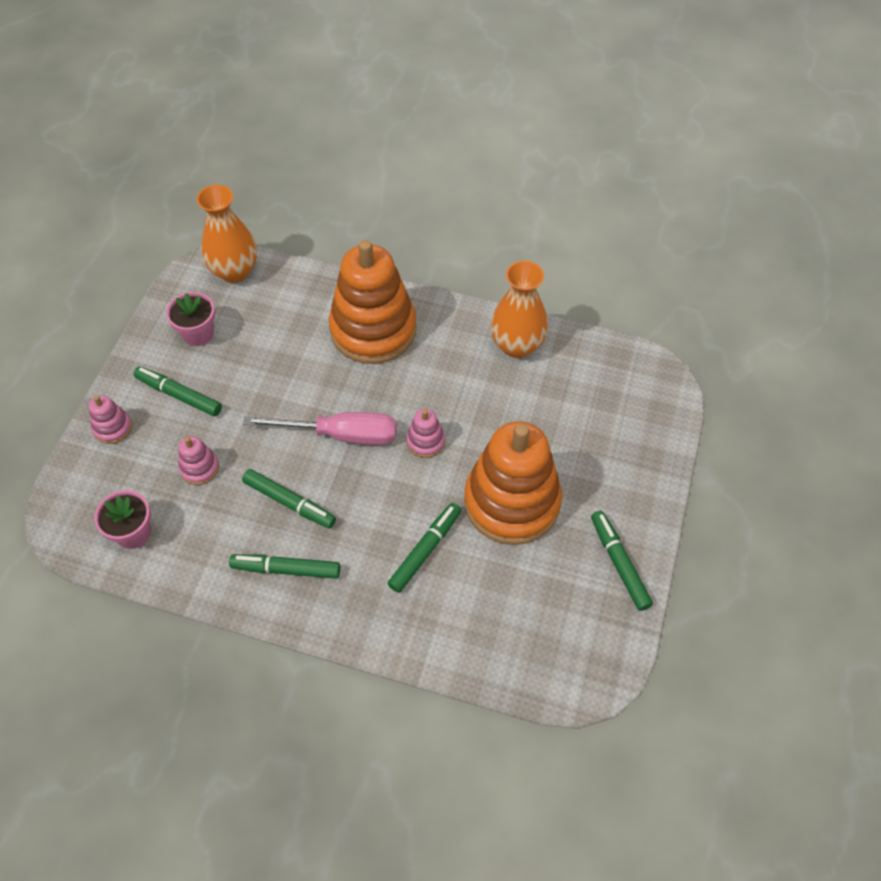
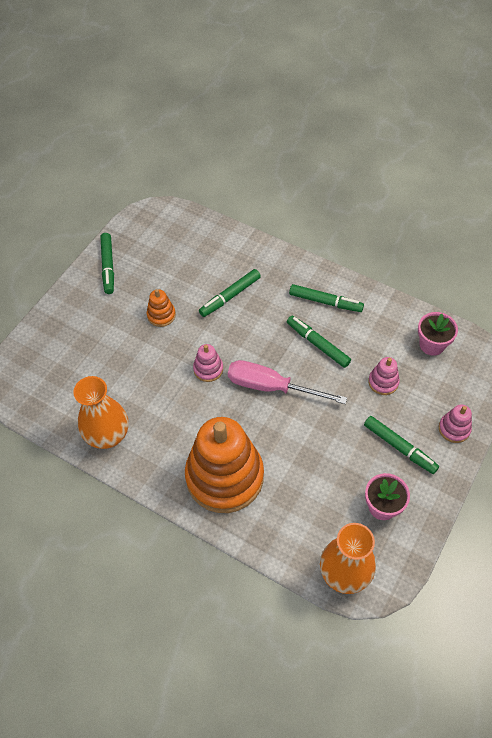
camera: 165 degrees left, 0 degrees up
(512, 502) = (161, 315): orange stacking toy -> orange stacking toy, size x0.42

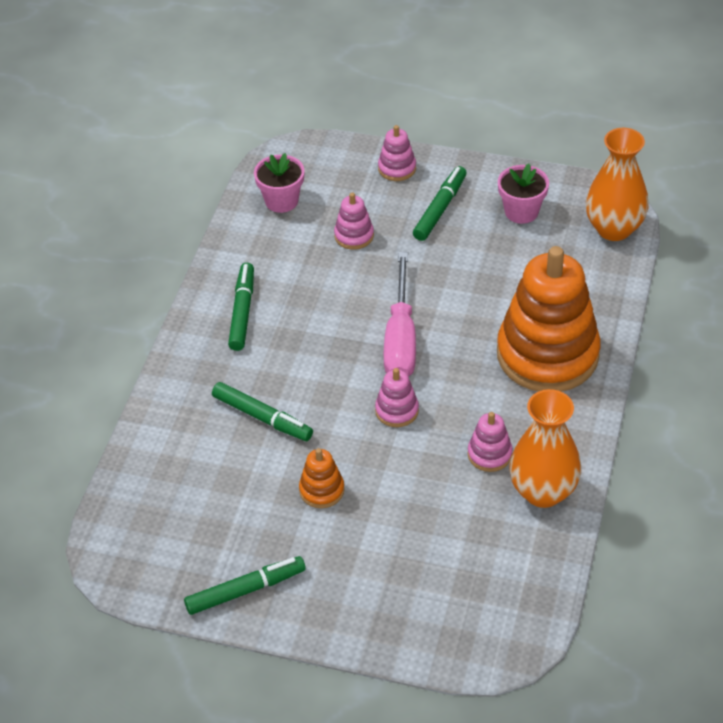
camera: 105 degrees left, 10 degrees down
(151, 413) = (489, 454): none -> pink stacking toy
(317, 344) = (316, 306): green marker -> none

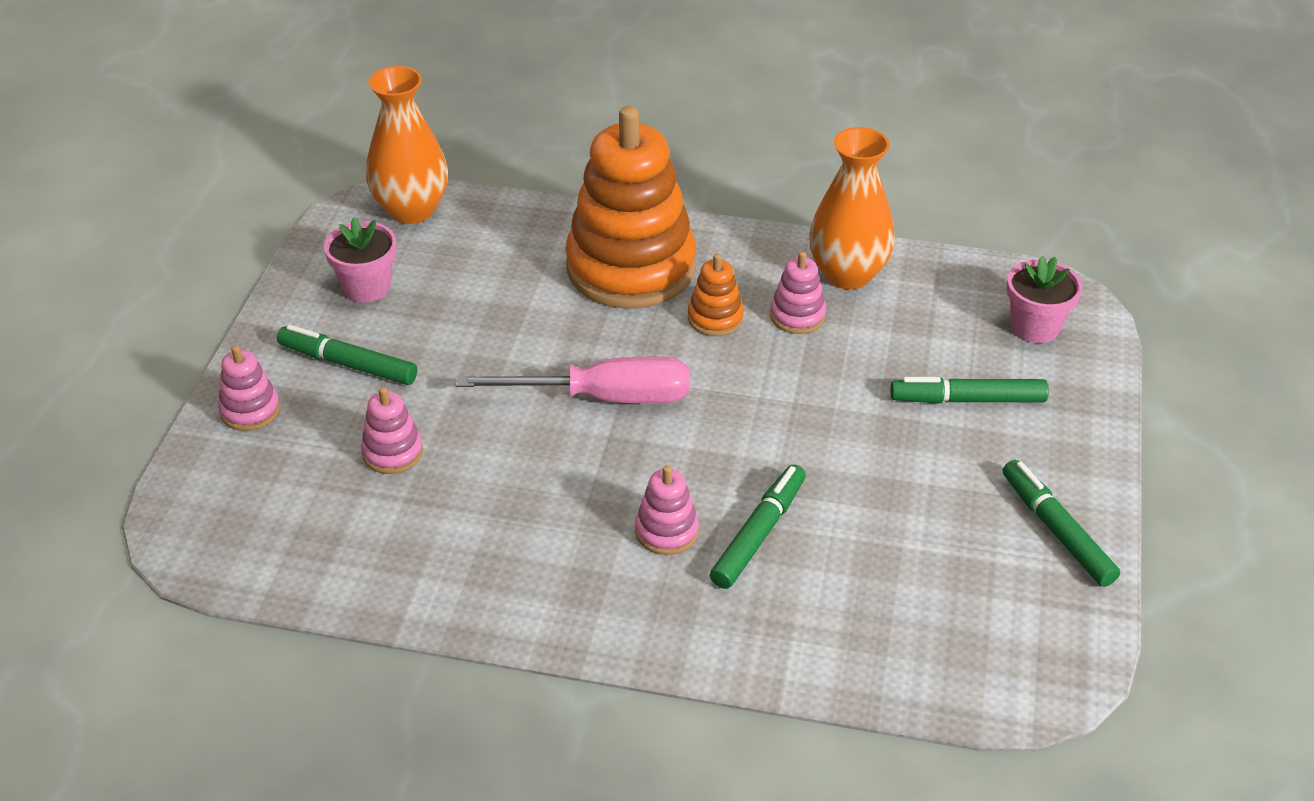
camera: 95 degrees left, 5 degrees down
(242, 312) = (547, 572): green marker -> green marker (967, 400)
(281, 201) = (299, 541): pink flower pot -> pink flower pot (1035, 327)
(322, 490) = (879, 465): orange stacking toy -> orange stacking toy (715, 318)
(397, 410) = (734, 398): pink stacking toy -> pink stacking toy (666, 531)

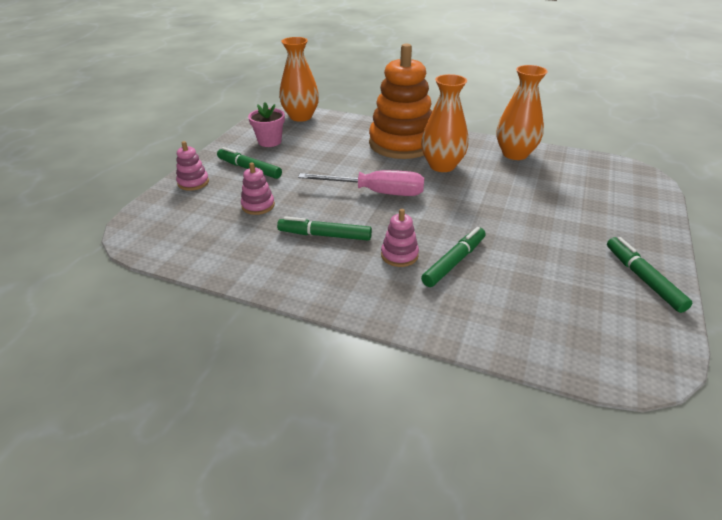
camera: 10 degrees right, 5 degrees down
(715, 318) = (442, 166): orange stacking toy -> orange vase
(797, 316) = (486, 168): pink stacking toy -> none
(967, 400) = (582, 210): green marker -> green marker (324, 235)
(1035, 327) = (620, 182): pink flower pot -> none

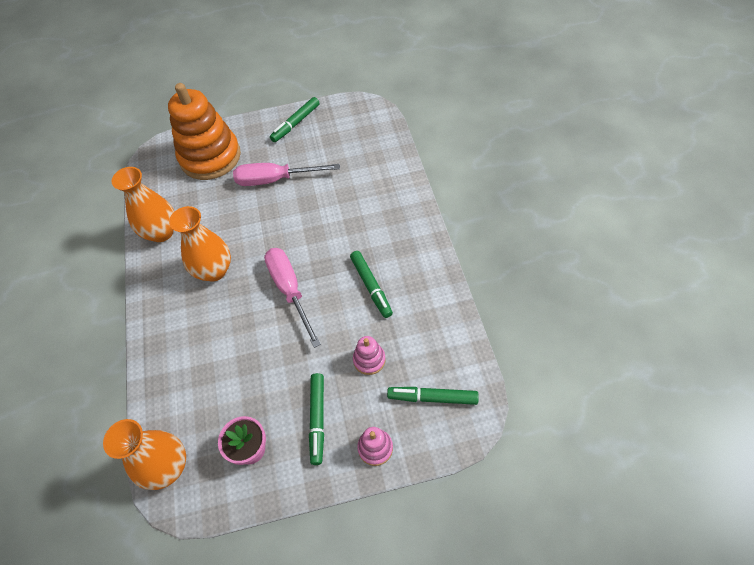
camera: 120 degrees left, 20 degrees up
(399, 255) = (359, 233): pink stacking toy -> none
(402, 144) = (186, 323): orange stacking toy -> orange stacking toy (210, 157)
(454, 262) = (344, 204): green marker -> green marker (432, 397)
(537, 229) = (275, 180): none -> pink screwdriver

